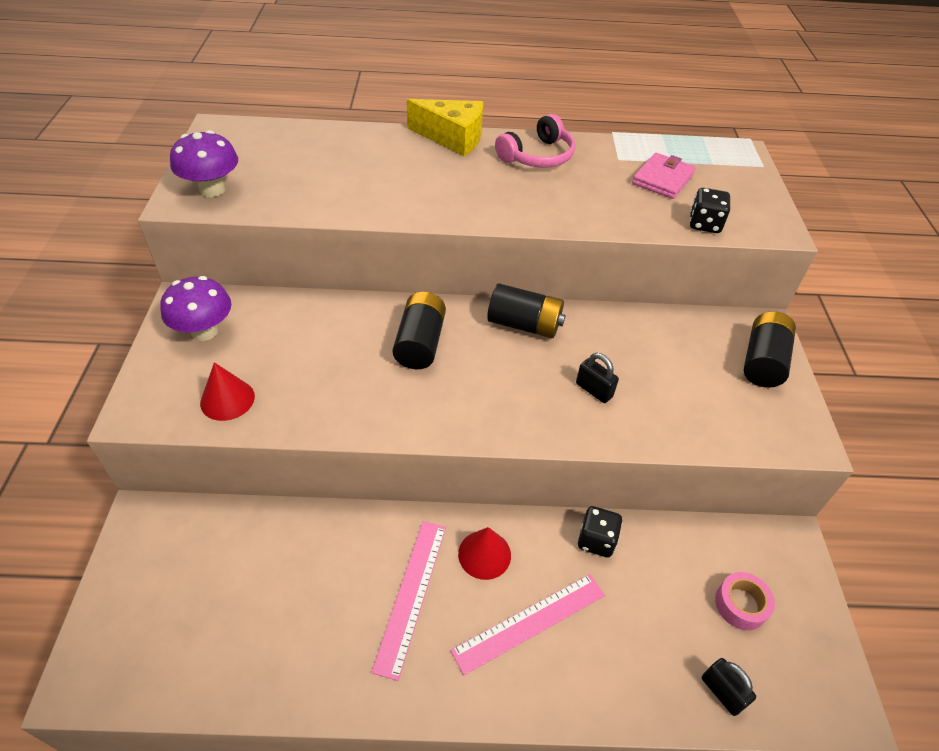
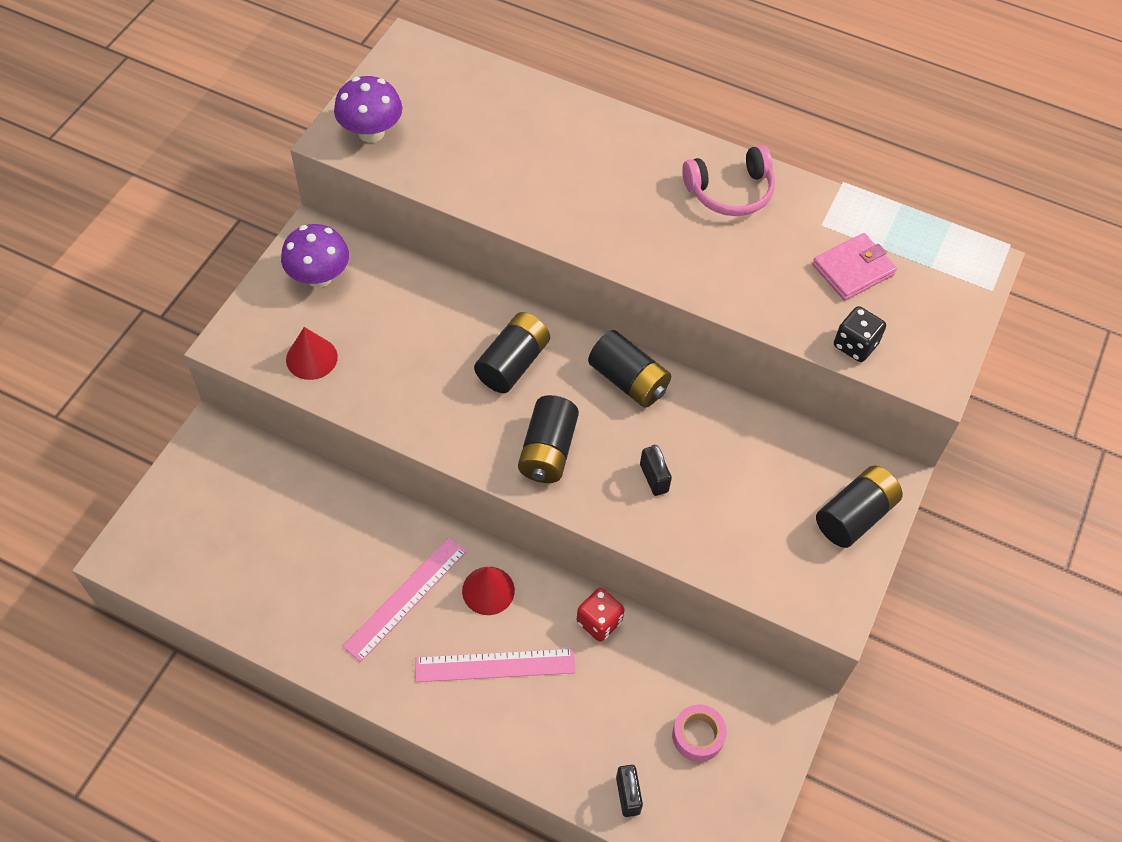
camera: 25 degrees right, 10 degrees up
(452, 138) = (650, 136): yellow cheese -> none
(492, 400) = (548, 450): none -> black battery
(596, 540) = (599, 622): black dice -> red dice

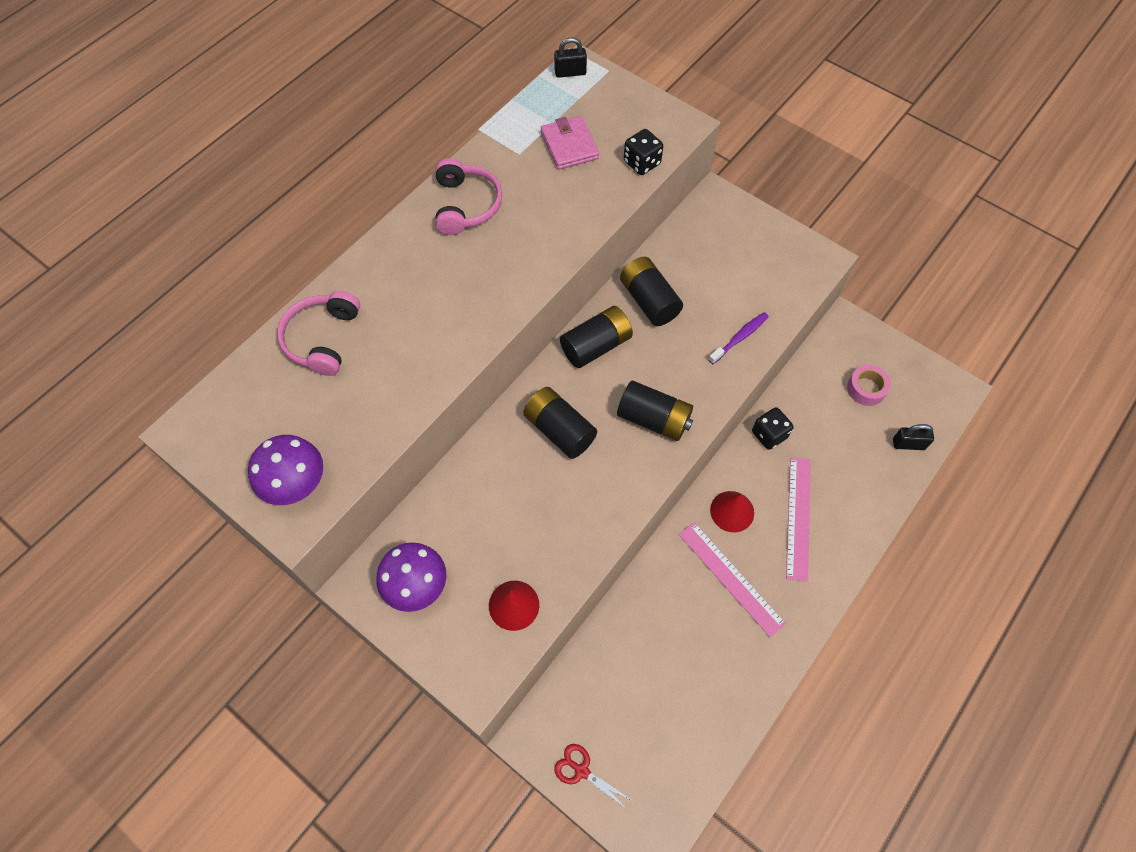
camera: 75 degrees left, 5 degrees up
(183, 483) = (581, 770): none -> red scissors
(528, 114) = (323, 339): none -> pink headphones
(599, 622) = (769, 435): red dice -> black dice
(654, 478) = (692, 348): black padlock -> black padlock (570, 72)
(683, 527) = (740, 338): none -> purple toothbrush
(854, 516) = (744, 227): black battery -> black battery (649, 301)

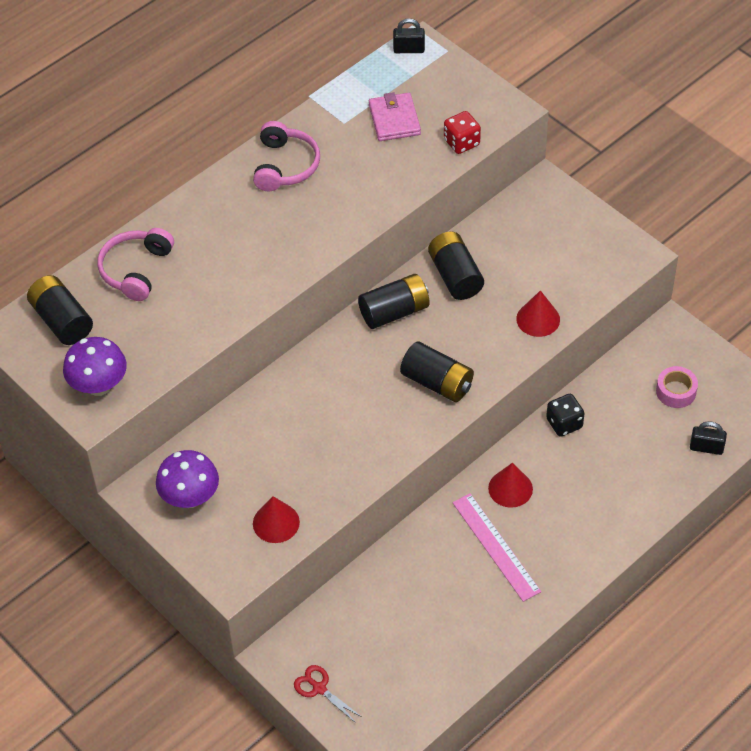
camera: 10 degrees right, 10 degrees down
(559, 430) = (345, 382): black battery -> black battery (62, 321)
(642, 163) = (461, 143): black dice -> red dice
(740, 338) = (538, 319): purple toothbrush -> red cone
(798, 517) = (576, 501): pink ruler -> none

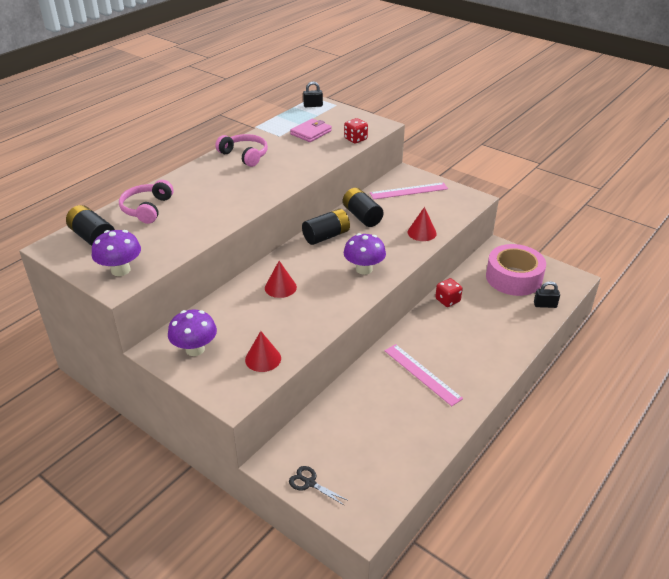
camera: 10 degrees left, 15 degrees down
(285, 166) = (244, 155): pink headphones -> pink headphones turned 45 degrees counterclockwise
(319, 688) = (310, 483): red scissors -> black scissors
(394, 120) = (311, 132): pink wallet -> pink wallet turned 60 degrees clockwise
(437, 382) = (364, 269): black battery -> purple mushroom
(510, 488) = (422, 339): red cone -> red cone (280, 287)
(539, 227) = (409, 191): none -> pink ruler
(564, 423) = (447, 300): black dice -> red dice
(676, 391) = (513, 278): pink tape -> pink tape, size x2.11

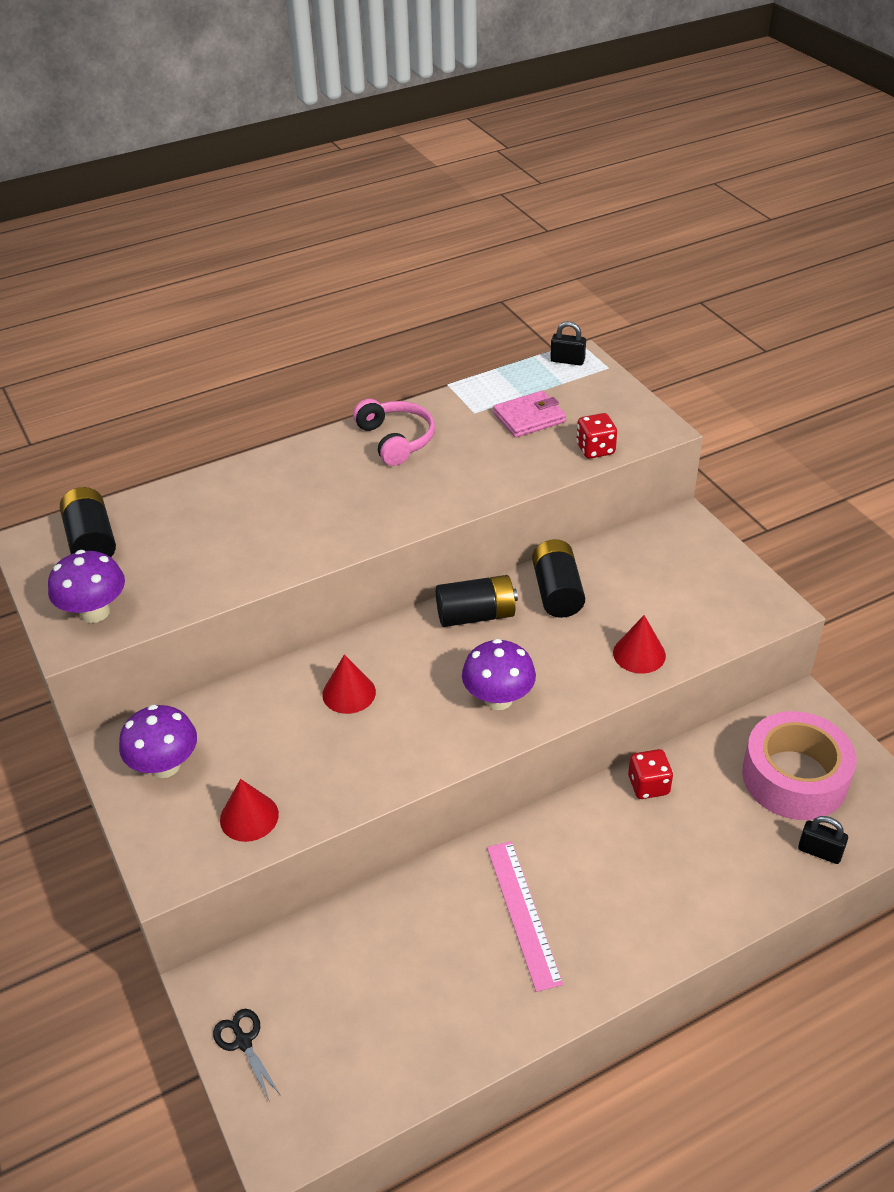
camera: 25 degrees right, 5 degrees up
(147, 209) = (194, 508): pink headphones -> none
(409, 191) = (668, 561): pink ruler -> none

